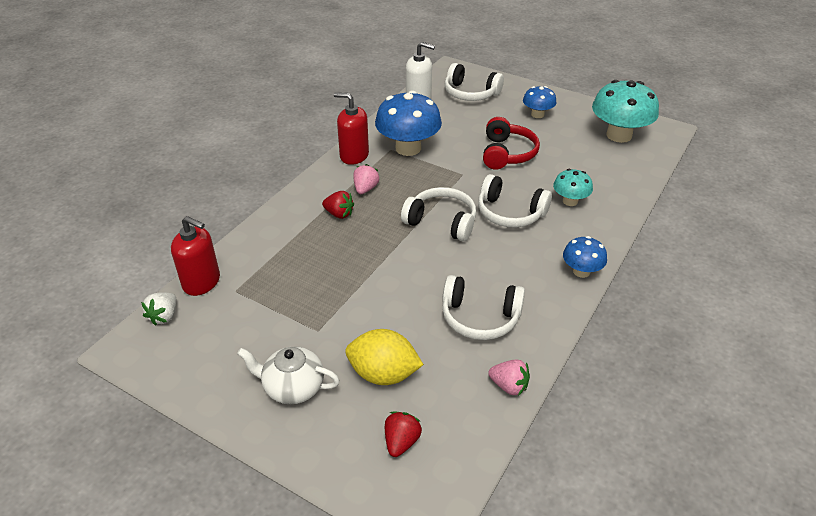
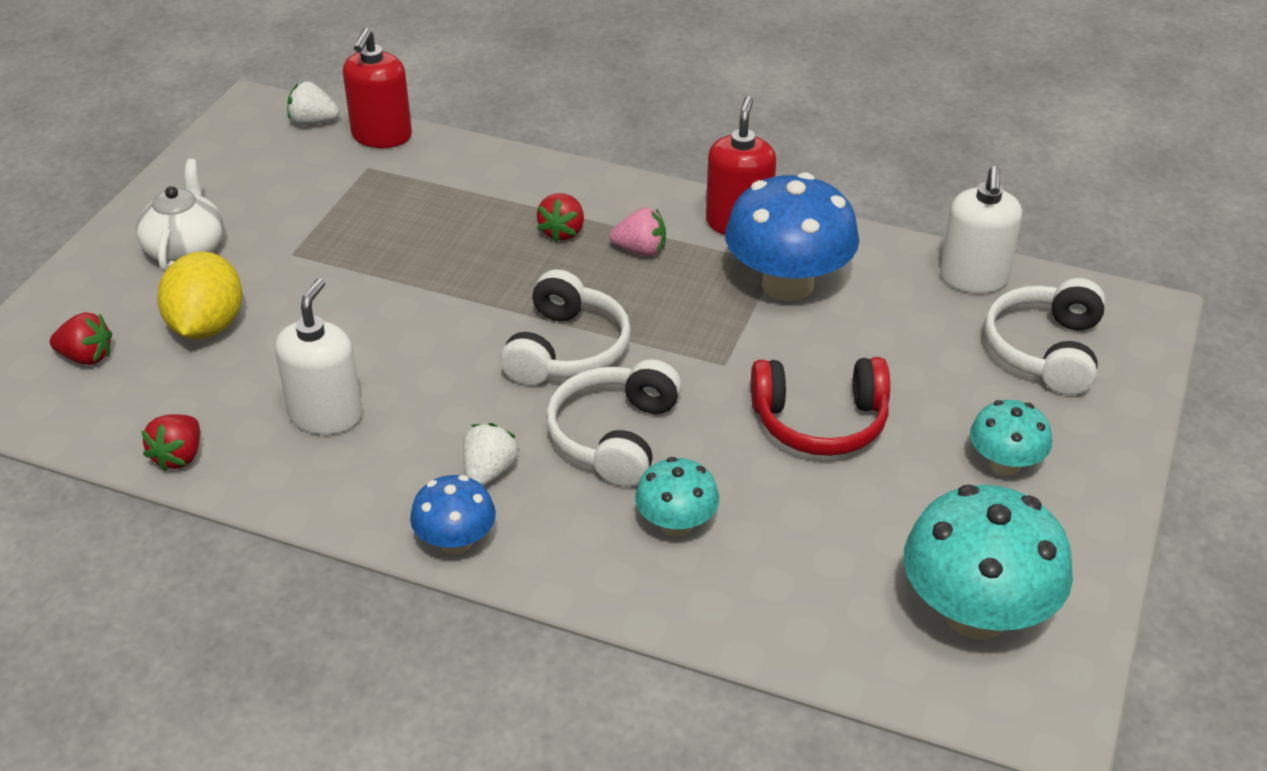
camera: 80 degrees right, 0 degrees up
(480, 317) = (326, 415): white headphones -> white soap dispenser
(509, 386) = (179, 456): pink strawberry -> red strawberry
(532, 256) = (489, 472): none -> white strawberry
(537, 114) = (1005, 464): blue mushroom -> turquoise mushroom

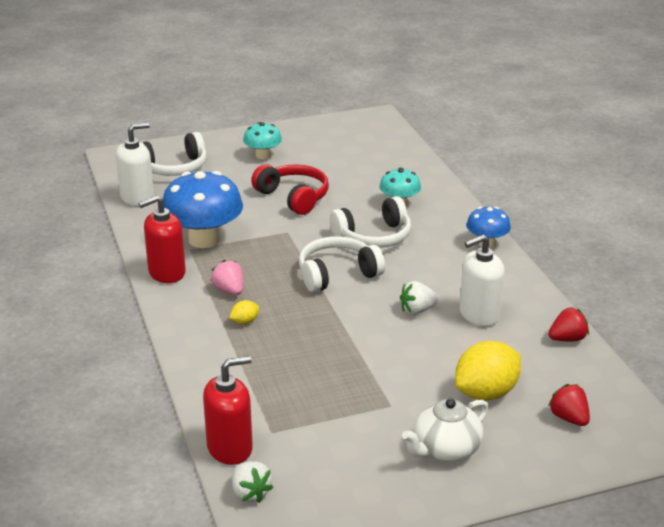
camera: 130 degrees left, 10 degrees down
(489, 472) = (440, 255): white strawberry -> white strawberry (417, 310)
(562, 232) = (245, 322): red strawberry -> yellow lemon
(976, 614) = (351, 138): turquoise mushroom -> none

